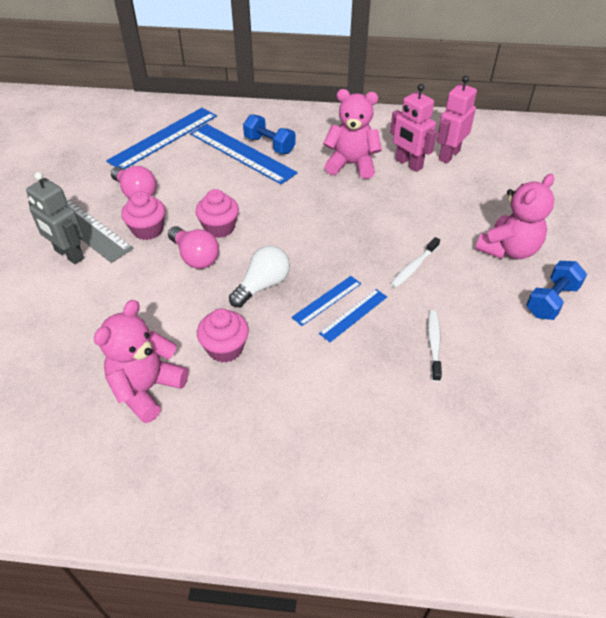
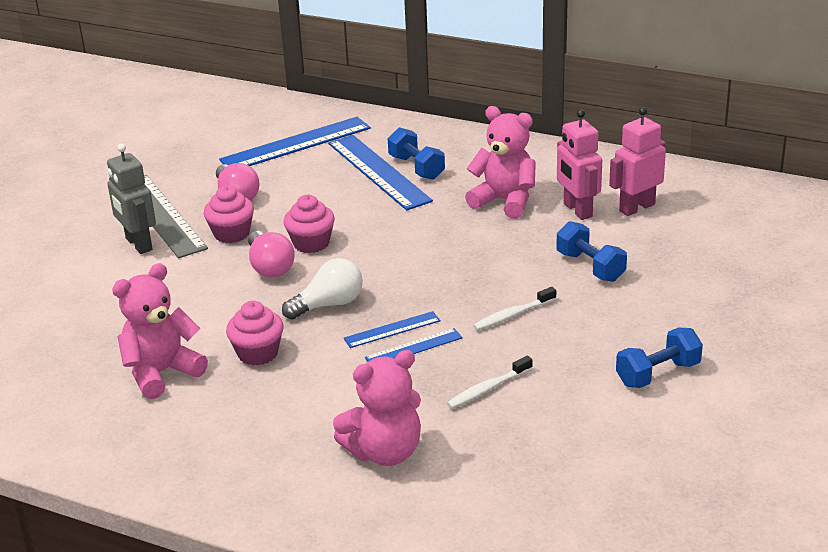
camera: 20 degrees right, 15 degrees down
(434, 344) = (487, 389): white toothbrush -> white toothbrush turned 150 degrees counterclockwise
(446, 212) = (590, 266): none -> blue dumbbell
(508, 249) = (641, 316): pink teddy bear -> pink teddy bear (385, 452)

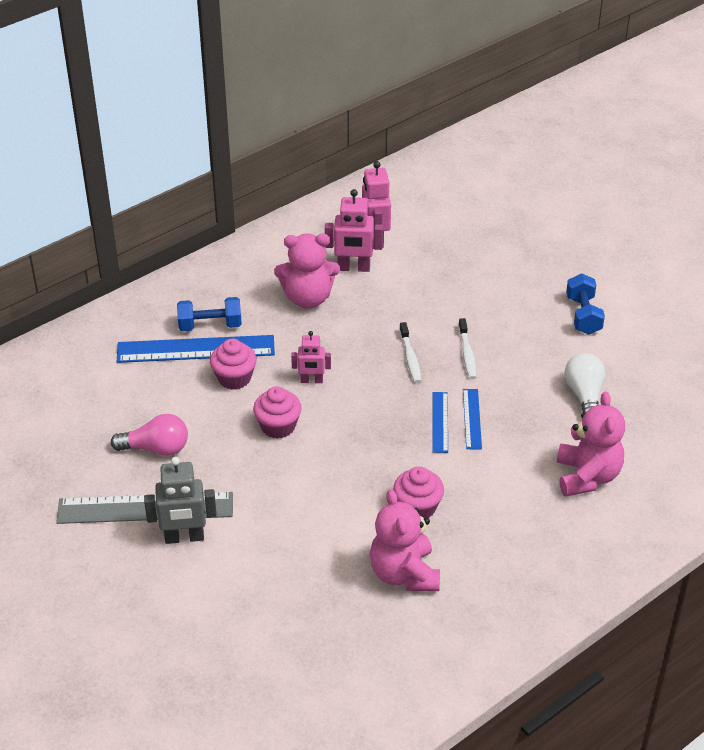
camera: 65 degrees left, 10 degrees up
(231, 234) = (220, 470): pink cupcake -> pink cupcake (234, 378)
(270, 267) = (295, 462): pink light bulb -> none
(296, 144) = (97, 382): blue ruler -> none
(329, 304) = (379, 445): white light bulb -> white light bulb (584, 395)
(389, 240) = (311, 380): none -> pink robot
(487, 389) = (548, 400): white toothbrush -> white toothbrush (410, 358)
(504, 201) = (308, 298): pink teddy bear -> pink teddy bear turned 150 degrees counterclockwise
(590, 266) = (434, 292): blue dumbbell -> none

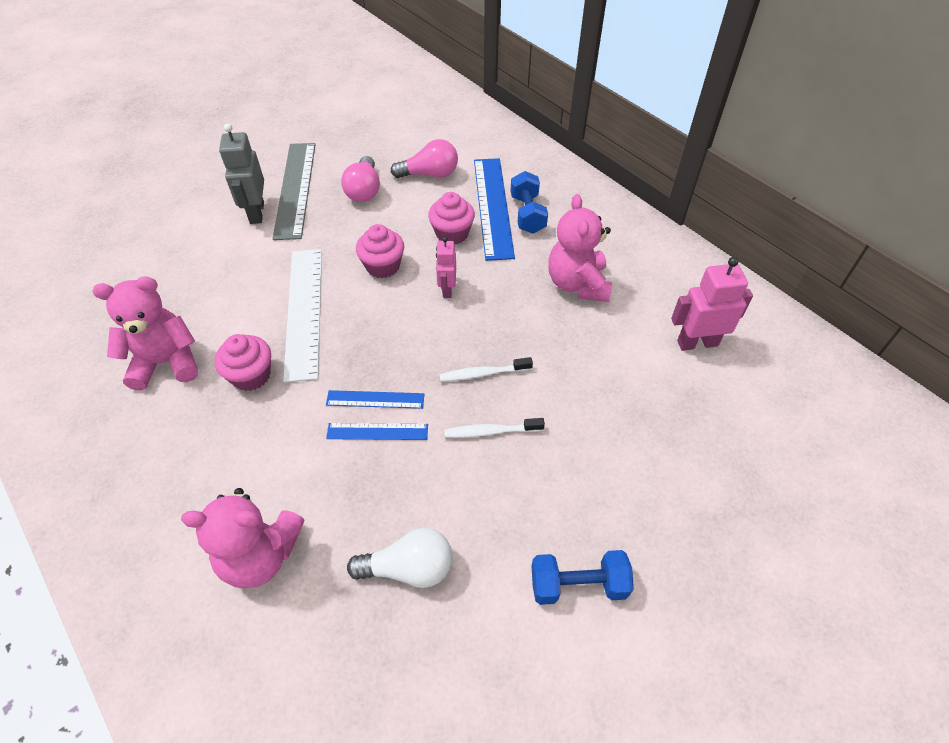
camera: 90 degrees right, 10 degrees up
(135, 396) = (430, 174): none -> pink light bulb
(338, 479) = (304, 311): none -> white ruler
(353, 268) = (637, 322): pink robot -> none

